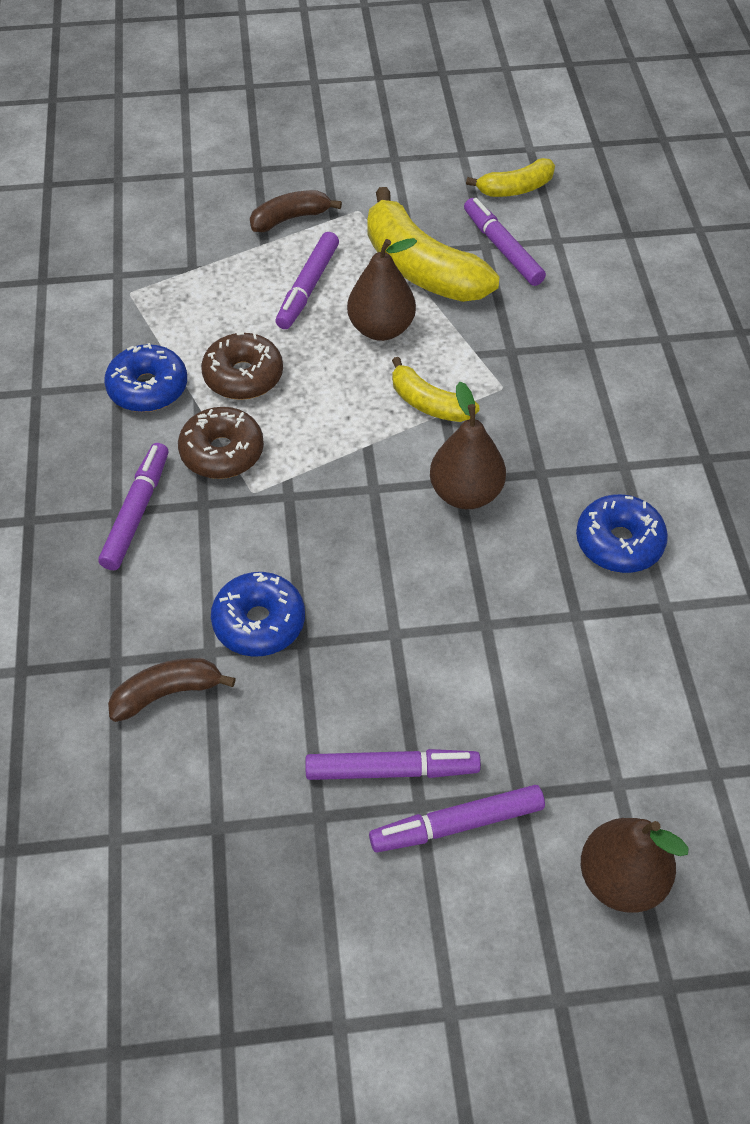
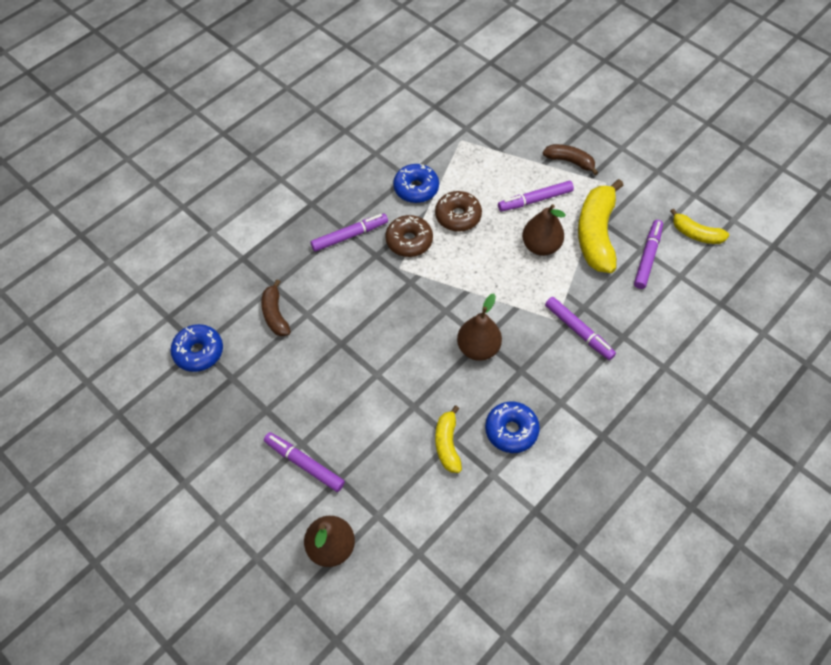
camera: 50 degrees right, 5 degrees up
(167, 693) = (275, 314): brown banana -> brown banana turned 135 degrees counterclockwise
(259, 622) = (336, 320): blue donut -> blue donut (198, 352)
(392, 770) = (309, 421): purple marker -> purple marker (578, 331)
(429, 403) = (515, 297): yellow banana -> yellow banana (447, 444)

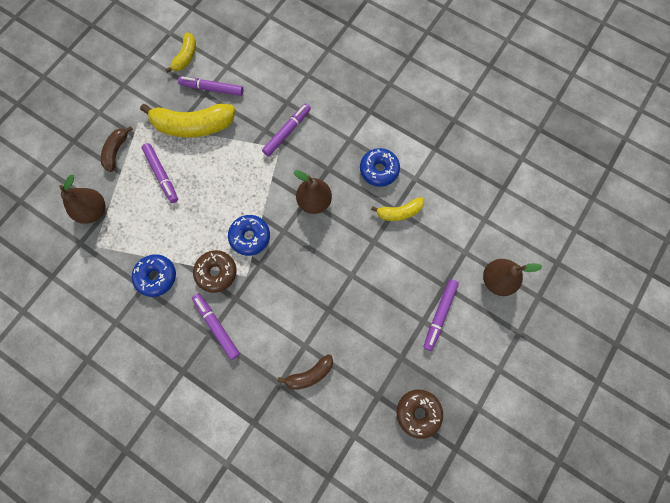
camera: 100 degrees left, 15 degrees up
(198, 352) = (359, 435): blue donut -> blue donut (250, 237)
(458, 216) = (185, 235): brown donut -> brown donut (418, 412)
(540, 246) = (210, 166): brown pear -> brown pear (94, 211)

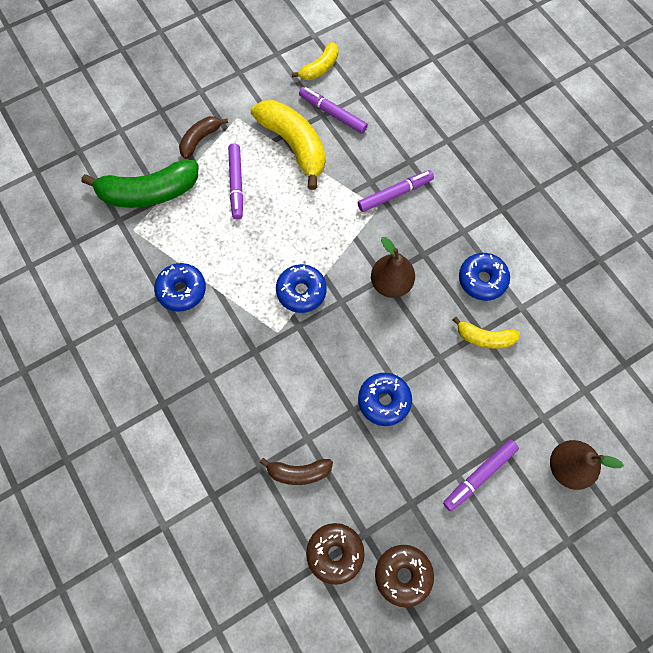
camera: 25 degrees right, 5 degrees down
(94, 211) = (148, 193): brown pear -> green banana
(193, 126) = (294, 145): yellow banana -> yellow banana turned 150 degrees counterclockwise
(216, 272) = (247, 314): brown donut -> brown donut (335, 553)
(216, 326) = (220, 372): purple marker -> none
(348, 292) = (384, 401): none -> blue donut

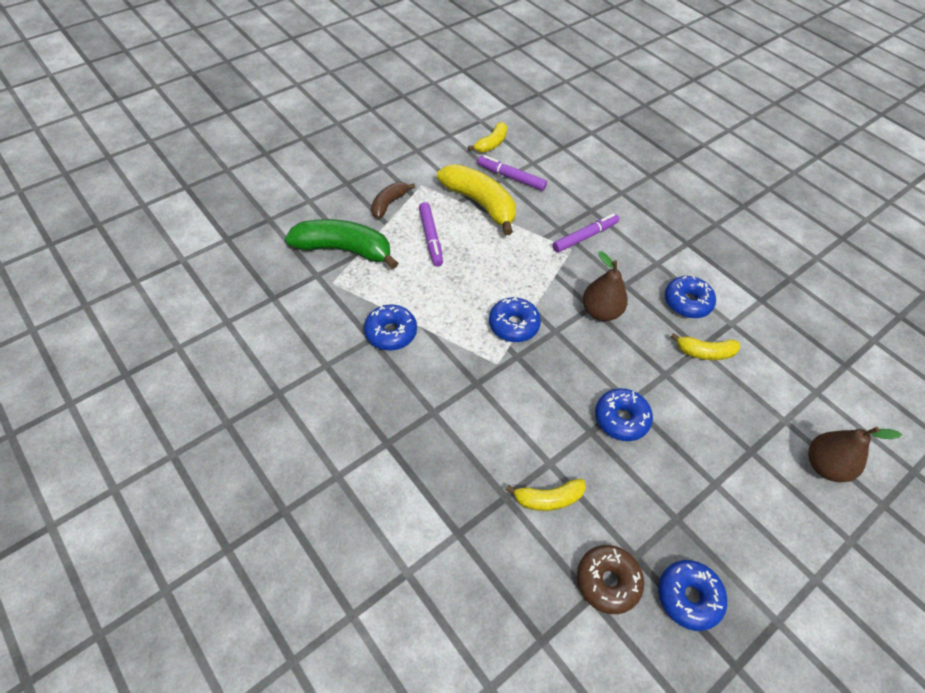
camera: 10 degrees left, 15 degrees down
(148, 193) = (344, 250): green banana -> green banana turned 150 degrees counterclockwise
(298, 472) = (548, 499): brown banana -> yellow banana
(403, 575) = (688, 597): brown donut -> blue donut
(479, 476) = (739, 483): purple marker -> none

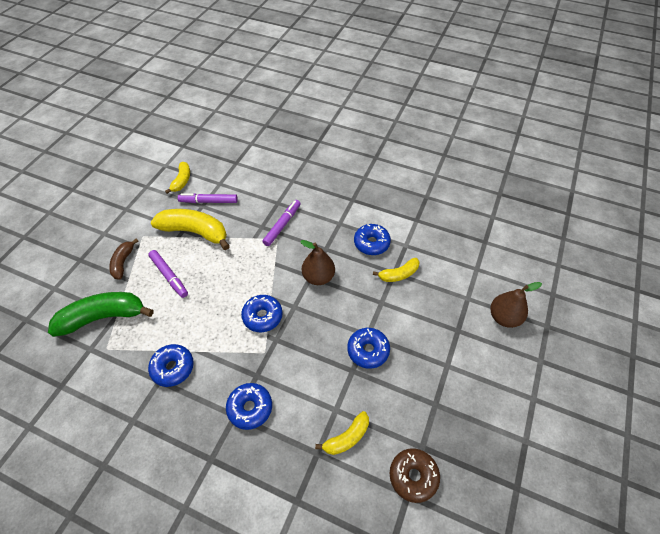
camera: 25 degrees left, 0 degrees up
(688, 597) = (467, 456): blue donut -> blue donut (250, 408)

